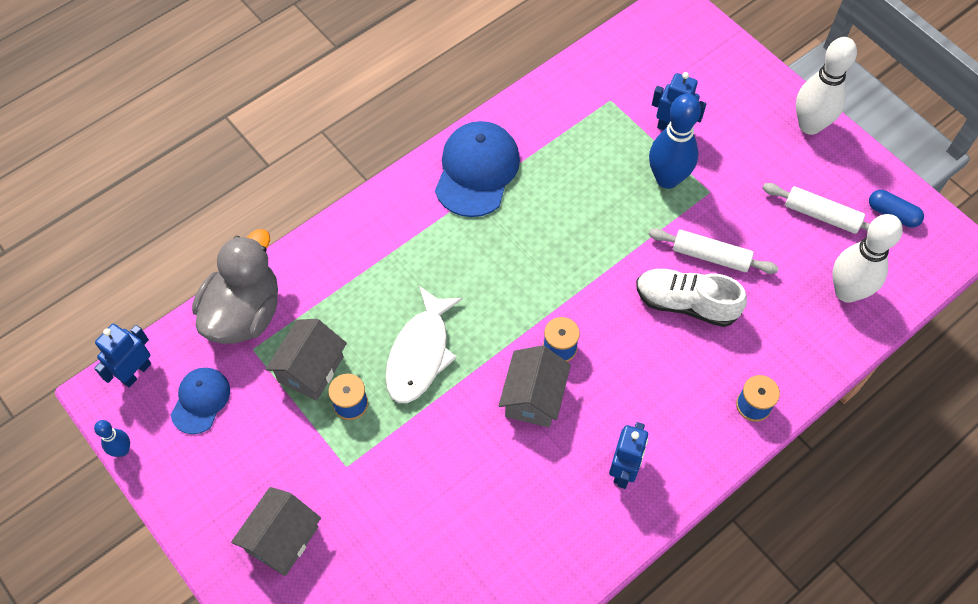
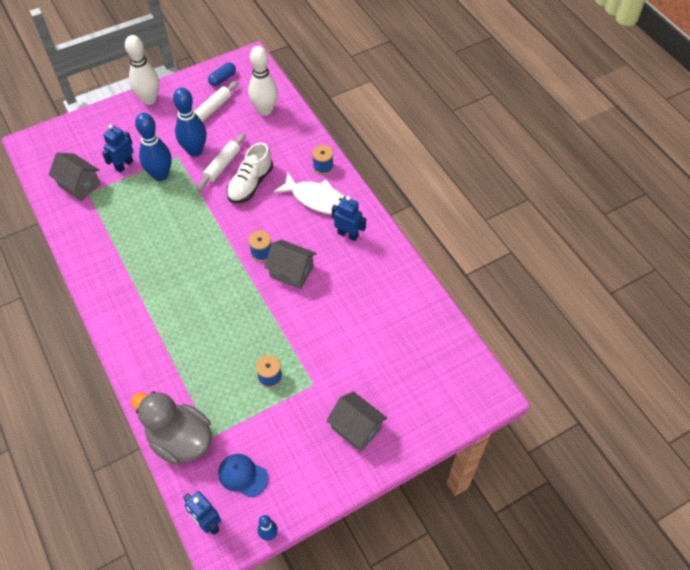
camera: 80 degrees left, 5 degrees down
(311, 369) = (238, 399): grey house -> grey house (79, 185)
(420, 353) = (244, 330): white fish -> white fish (317, 199)
(477, 171) = (114, 277): blue cap -> none
(728, 212) = (195, 151): none -> blue bowling pin

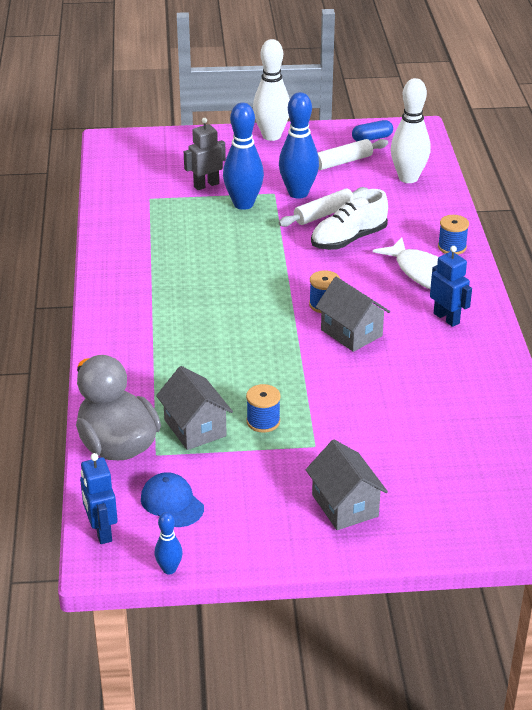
camera: 25 degrees right, 20 degrees down
(79, 185) = (144, 189): grey house -> grey house (195, 428)
(124, 165) = (206, 185): blue robot -> grey robot

